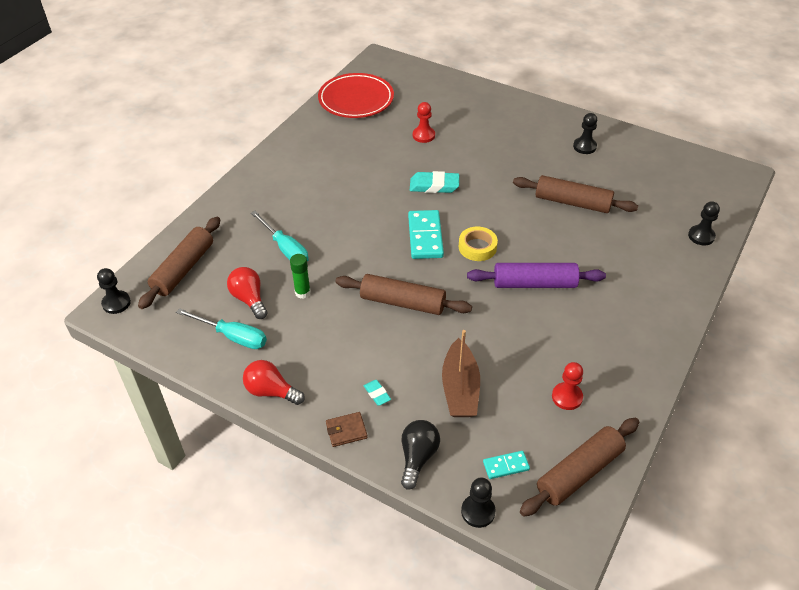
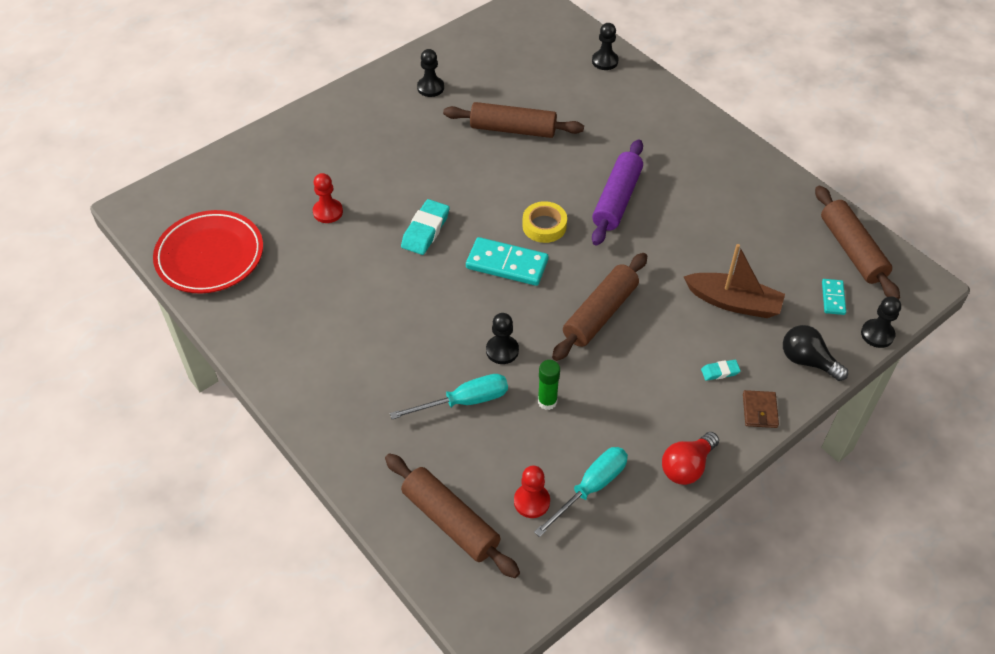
camera: 70 degrees left, 5 degrees up
(116, 303) = (481, 612): black pawn -> black pawn (502, 350)
(249, 299) = (536, 458): red light bulb -> none
(567, 397) = (767, 228): red pawn -> red pawn (531, 501)
(572, 202) = (513, 129): brown rolling pin -> brown rolling pin turned 60 degrees clockwise

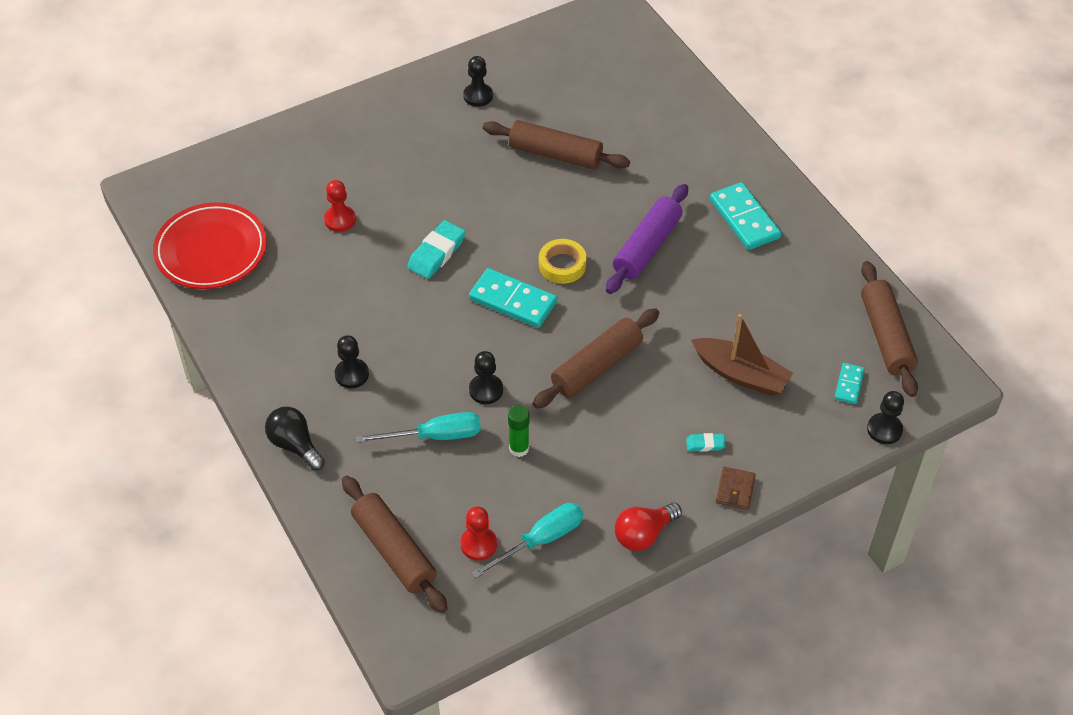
camera: 10 degrees right, 0 degrees up
(605, 61) = (675, 89): black pawn -> black pawn (352, 374)
(696, 164) = (744, 219): none -> turquoise domino
(807, 361) = (800, 446): black light bulb -> black light bulb (295, 445)

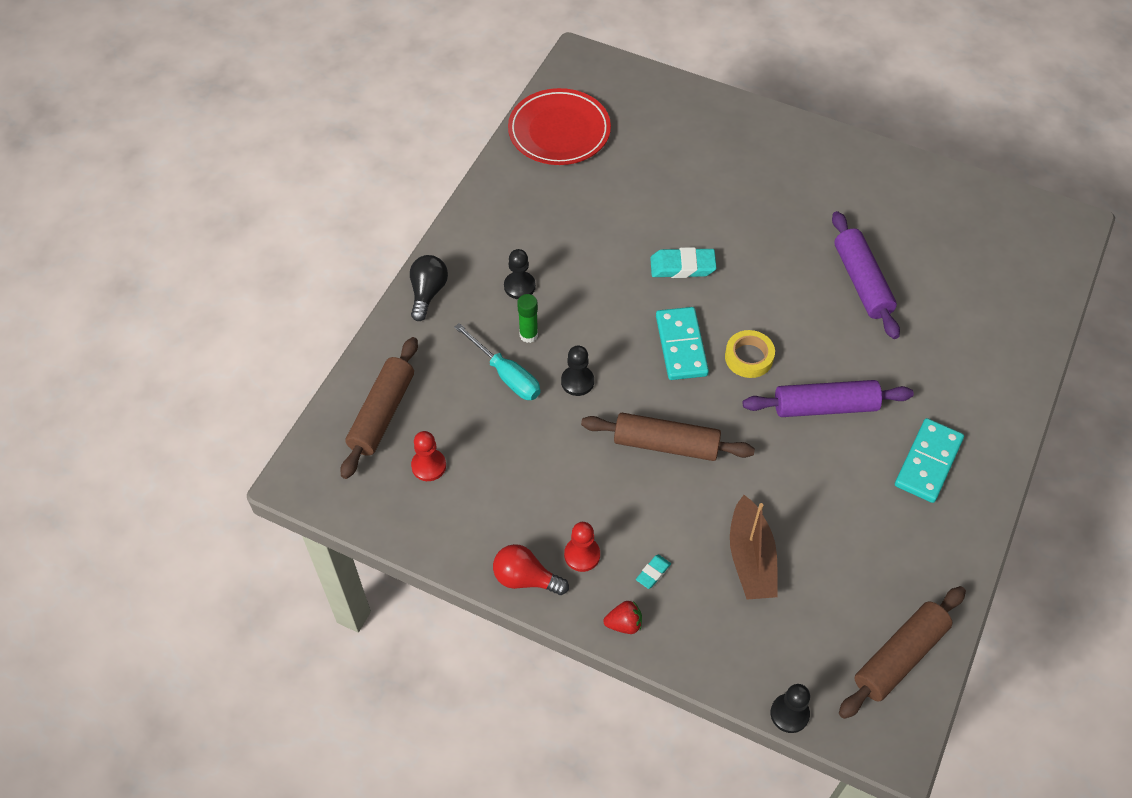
camera: 55 degrees right, 5 degrees up
(340, 220) = (658, 186): red pawn -> red pawn (582, 555)
(478, 96) = (870, 193): black pawn -> none
(519, 448) = (539, 438): green glue stick -> green glue stick (528, 335)
(541, 540) = (464, 507): turquoise screwdriver -> none
(555, 154) = (862, 282): brown rolling pin -> purple rolling pin
(705, 444) = (653, 573): turquoise eraser -> turquoise eraser turned 75 degrees clockwise
(735, 490) = (624, 624): brown wallet -> red strawberry
(849, 385) = (815, 655): turquoise domino -> none

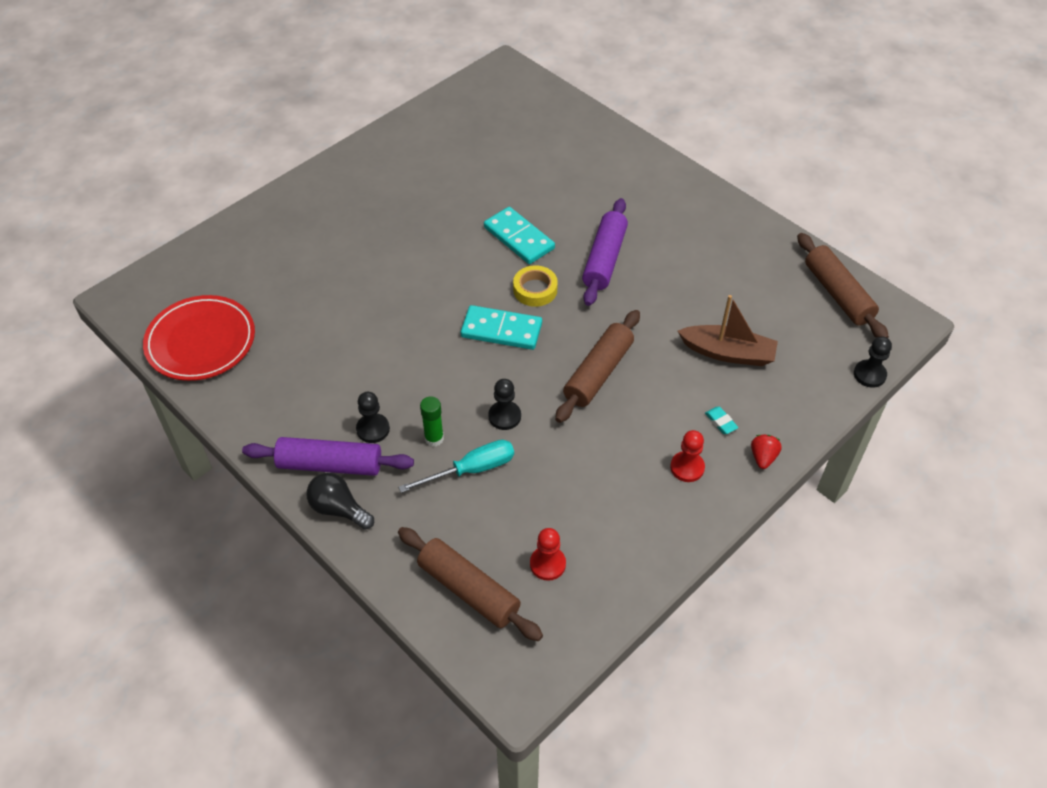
camera: 70 degrees left, 5 degrees down
(525, 578) = (697, 518): red light bulb -> none
(682, 266) = (417, 302): turquoise eraser -> none
(862, 282) = (495, 196): purple rolling pin -> purple rolling pin (330, 464)
(928, 462) = (679, 219): turquoise domino -> turquoise domino (519, 238)

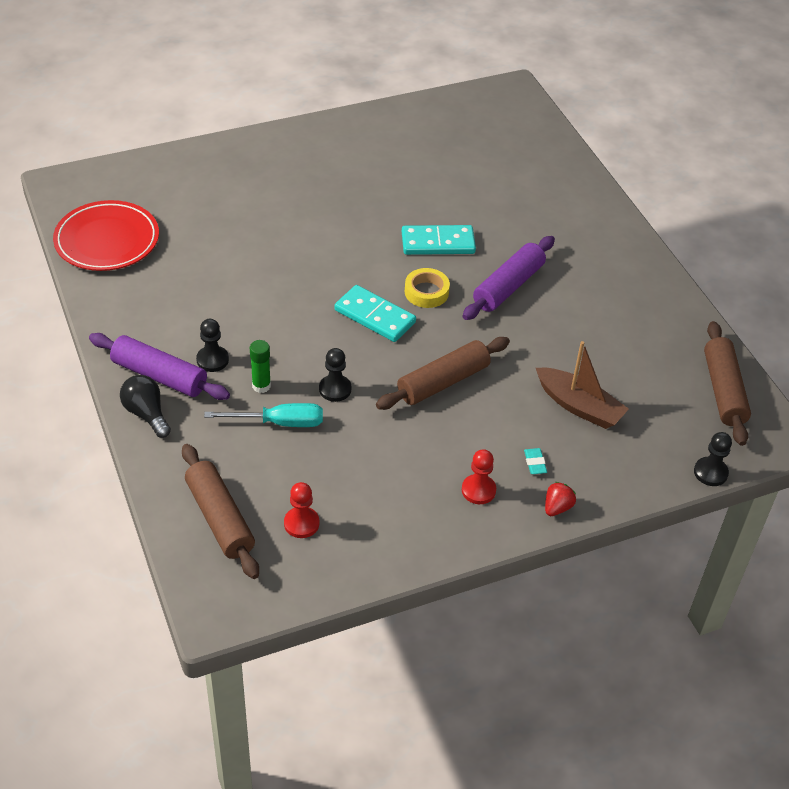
camera: 20 degrees right, 5 degrees down
(519, 238) = (438, 243): turquoise domino -> turquoise domino turned 75 degrees counterclockwise

